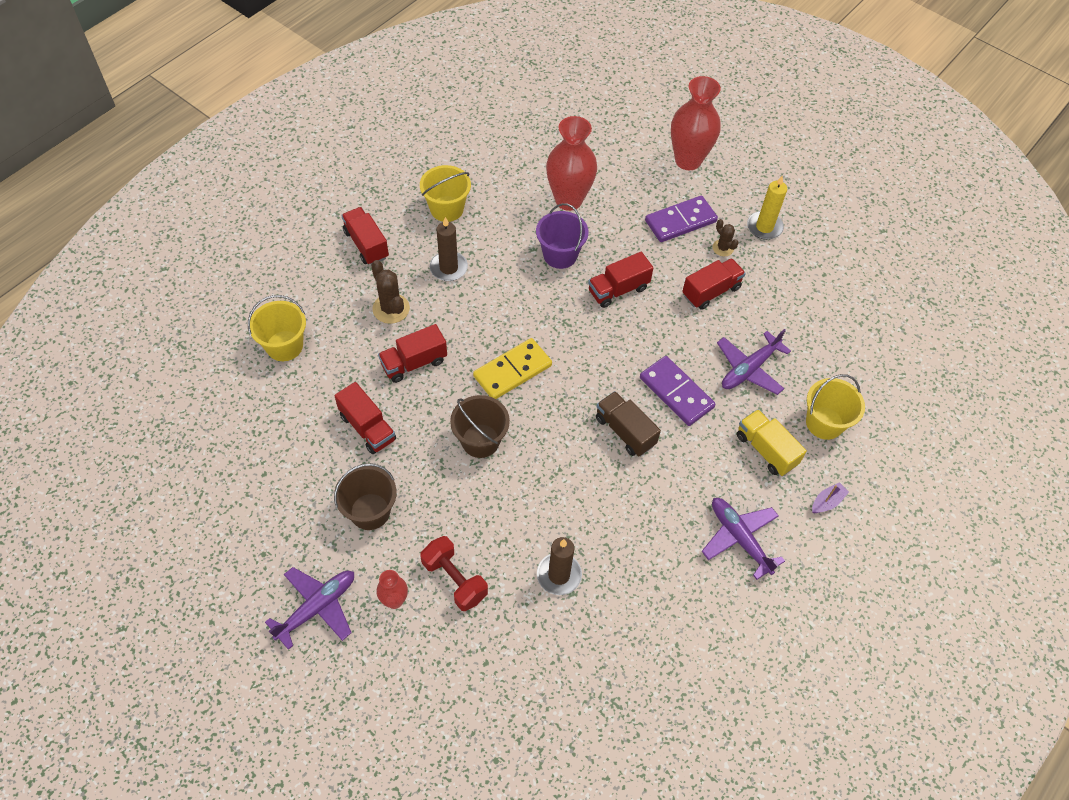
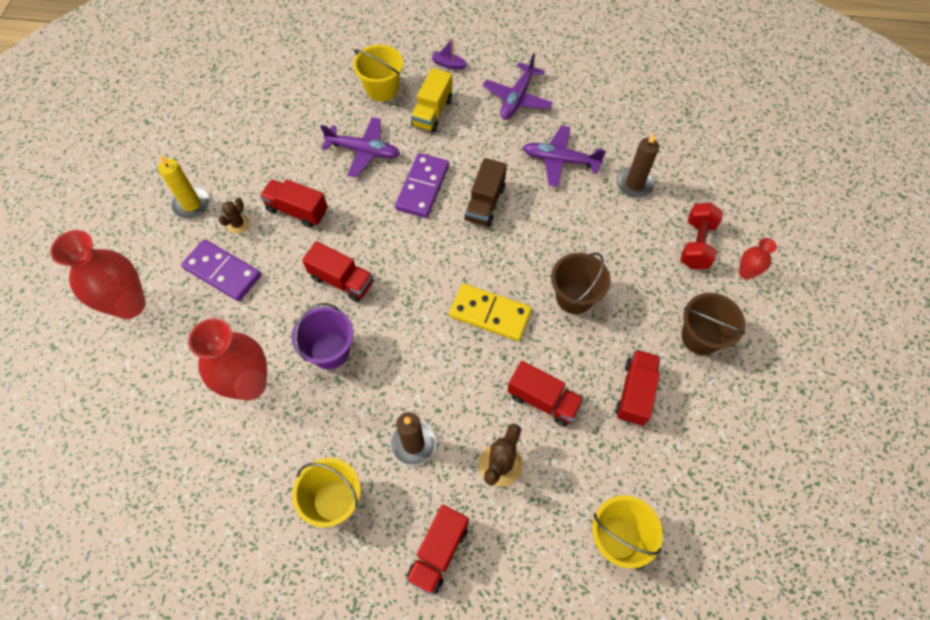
camera: 120 degrees left, 5 degrees up
(317, 607) = (799, 320): purple plane -> purple plane (560, 160)

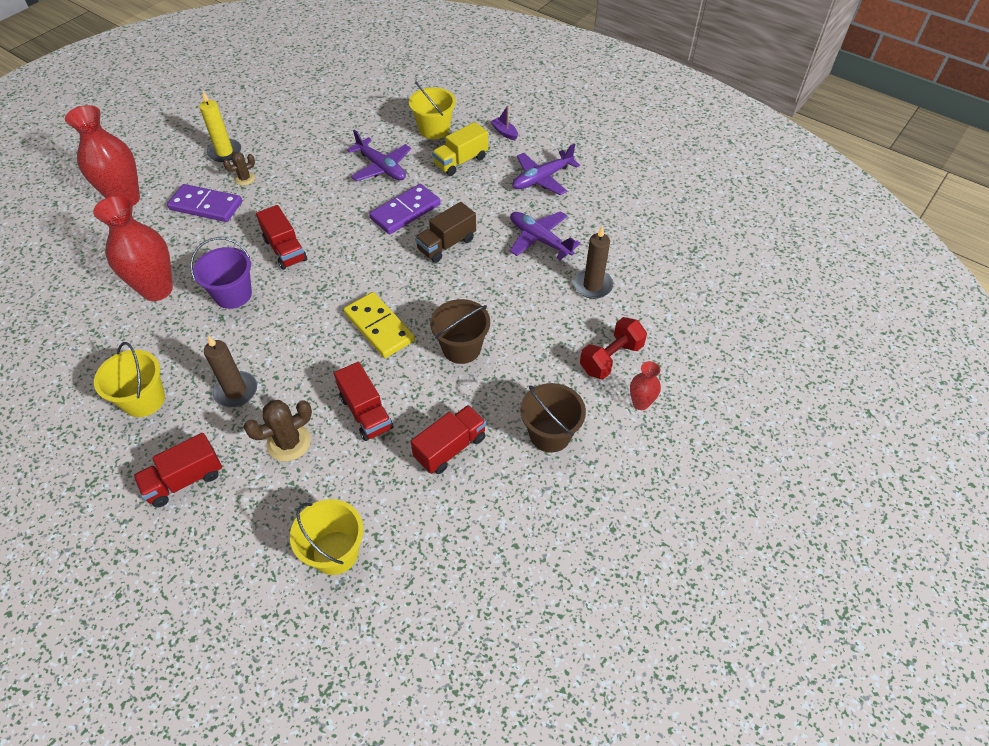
camera: 30 degrees right, 10 degrees down
(223, 272) = (206, 206): purple domino -> purple domino turned 45 degrees counterclockwise
(297, 210) = (295, 187): red truck -> none

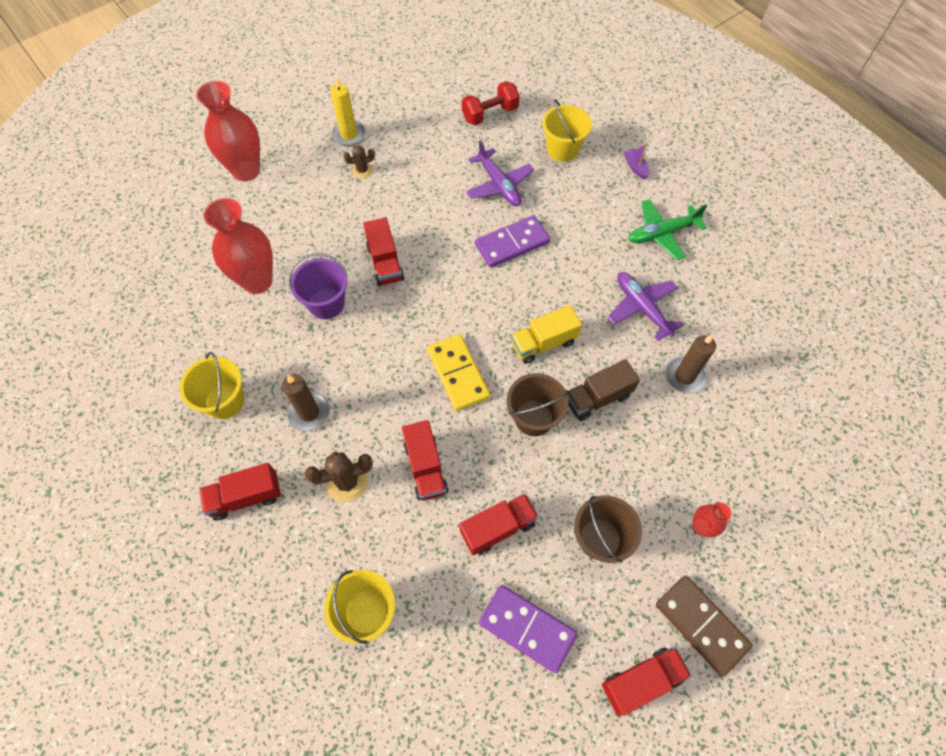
camera: 15 degrees right, 10 degrees up
(206, 206) = (320, 194): purple domino -> purple domino (527, 628)
(446, 244) = (545, 292): brown truck -> brown truck (597, 398)
(460, 161) = (581, 194): yellow truck -> yellow truck (543, 343)
(542, 179) = (661, 233): purple plane -> green plane
(611, 358) = (682, 467): red dumbbell -> red dumbbell (490, 114)
(620, 544) = (641, 681): none -> red truck
(663, 483) = (701, 625): none -> brown domino

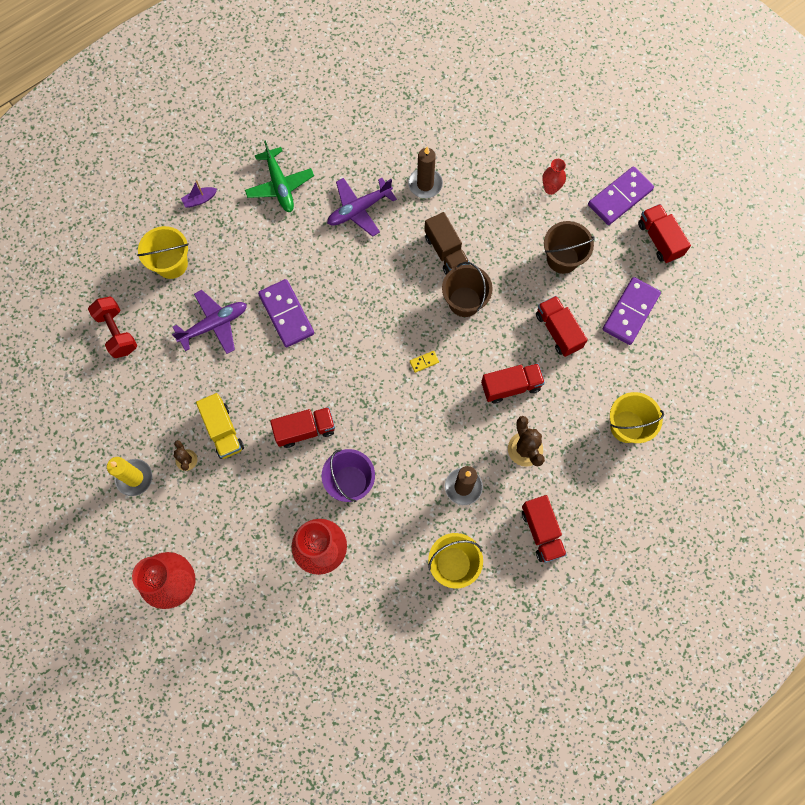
camera: 90 degrees left, 10 degrees up
(458, 373) = (424, 362): yellow domino -> yellow domino, size x0.41
(543, 343) = (394, 291): yellow truck -> yellow truck (223, 431)
(701, 625) = (620, 197): brown domino -> purple domino

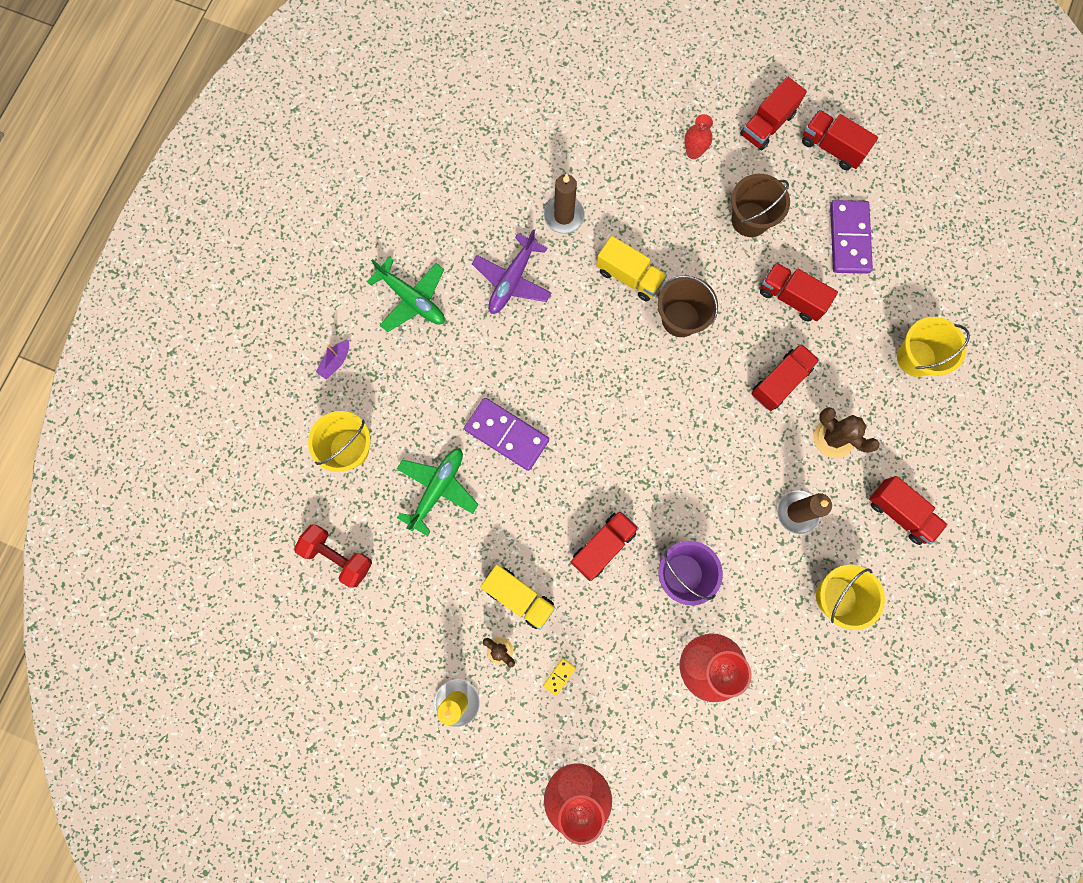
camera: 30 degrees left, 5 degrees up
(214, 324) = (437, 489): purple plane -> green plane
(424, 362) = (679, 405): yellow domino -> yellow domino (559, 676)
(446, 251) = (629, 276): brown truck -> yellow truck
(620, 197) = (767, 124): purple domino -> red truck

